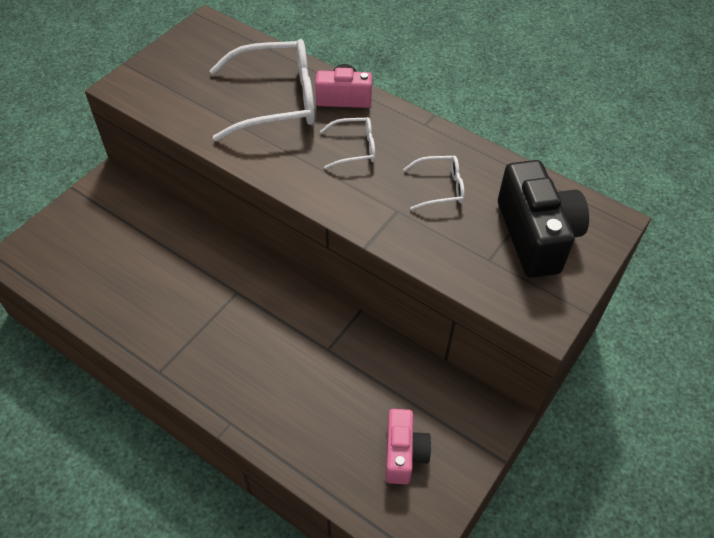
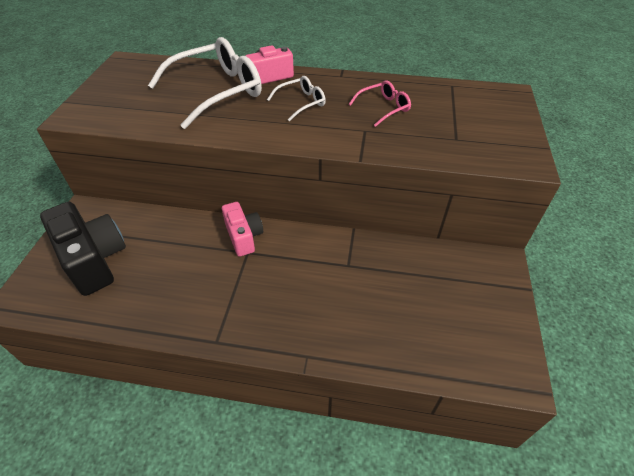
camera: 25 degrees left, 5 degrees down
(403, 454) = (459, 316): pink camera -> pink camera (244, 237)
(440, 188) = (384, 108): white glasses -> pink glasses
(536, 236) = (472, 115): black camera -> black camera (94, 259)

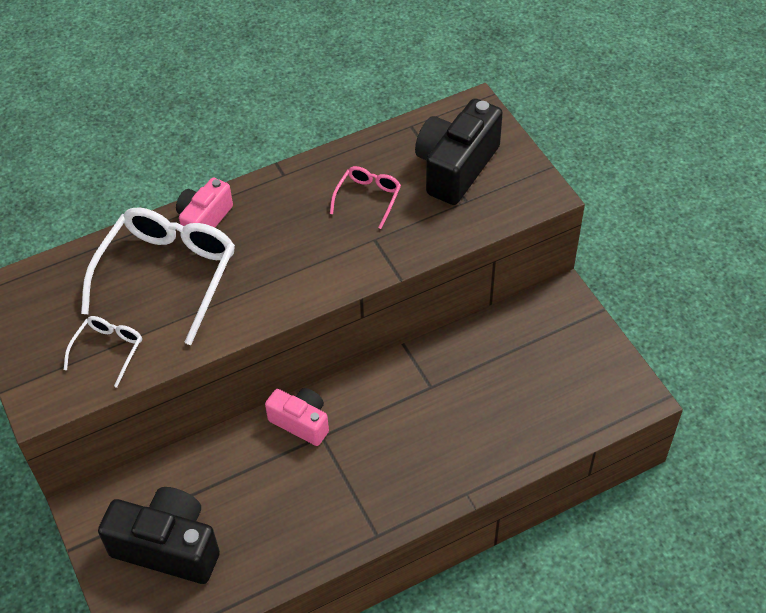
camera: 35 degrees left, 5 degrees up
(301, 103) = (278, 238): white glasses -> white glasses (108, 350)
(465, 118) = (456, 167): none -> black camera

